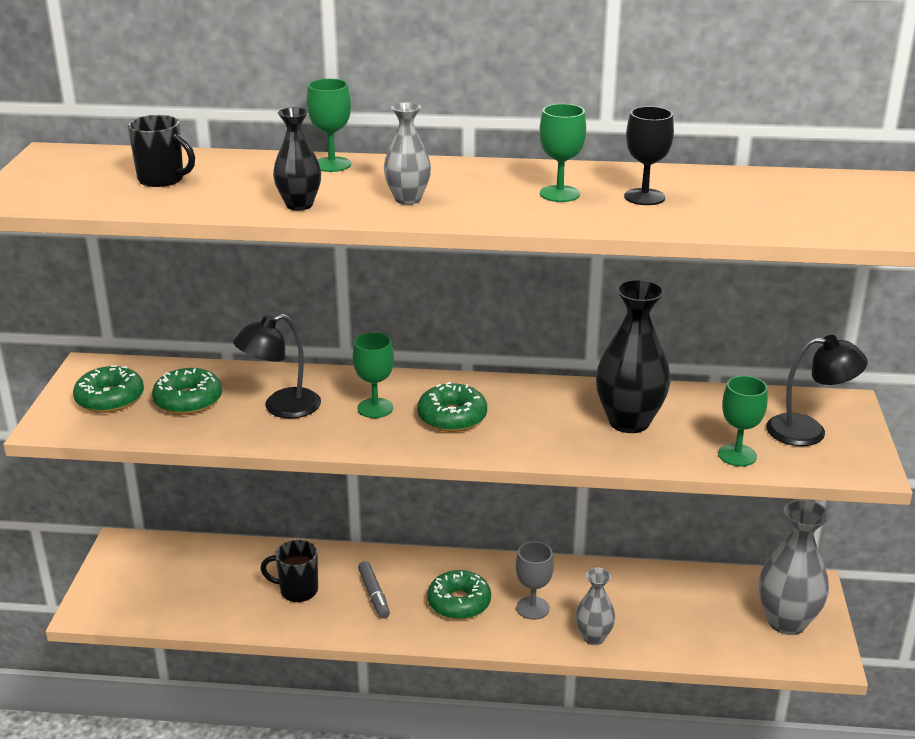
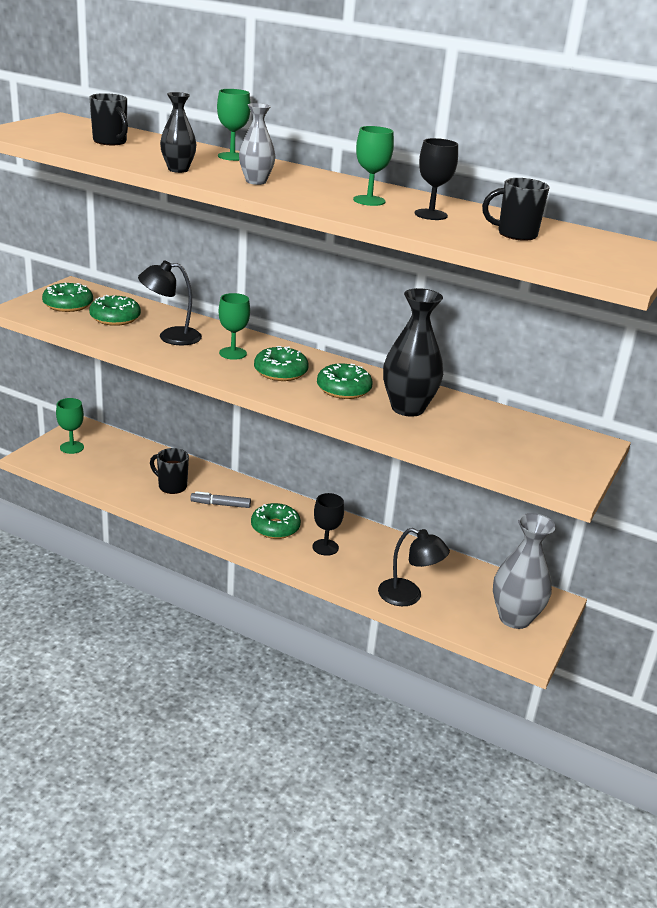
camera: 20 degrees right, 0 degrees up
(374, 595) = (220, 504): grey marker -> grey marker turned 90 degrees clockwise
(533, 608) = (325, 547): grey goblet -> black goblet
(541, 418) = (343, 389): none -> green donut
(593, 637) = (355, 579): grey vase -> none
(737, 455) = (470, 450): green goblet -> green goblet (72, 447)
(756, 202) = (515, 234): none -> black mug
(808, 431) = (545, 451): black lamp -> black lamp (408, 596)

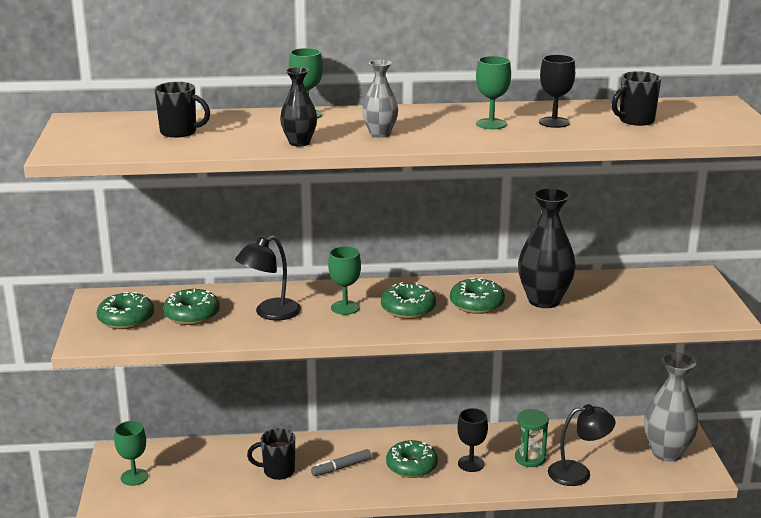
camera: 30 degrees left, 5 degrees down
(381, 566) = (530, 458): none -> green hourglass

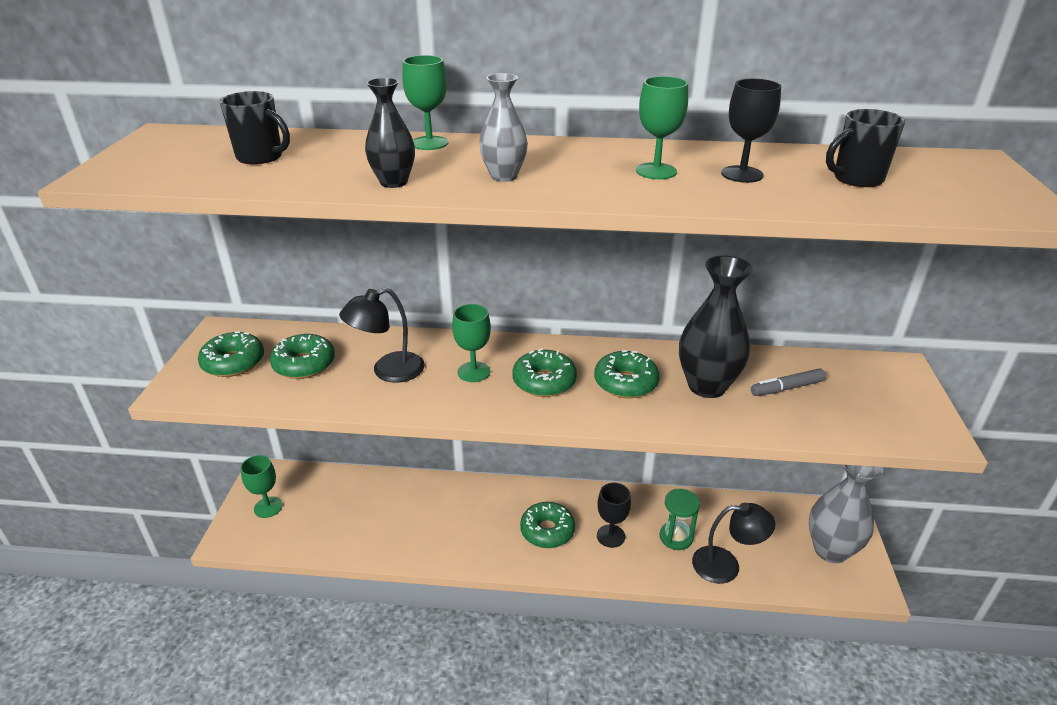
camera: 10 degrees right, 10 degrees up
(277, 471) = (409, 518): black mug -> none
(341, 467) = (474, 523): grey marker -> grey marker (787, 388)

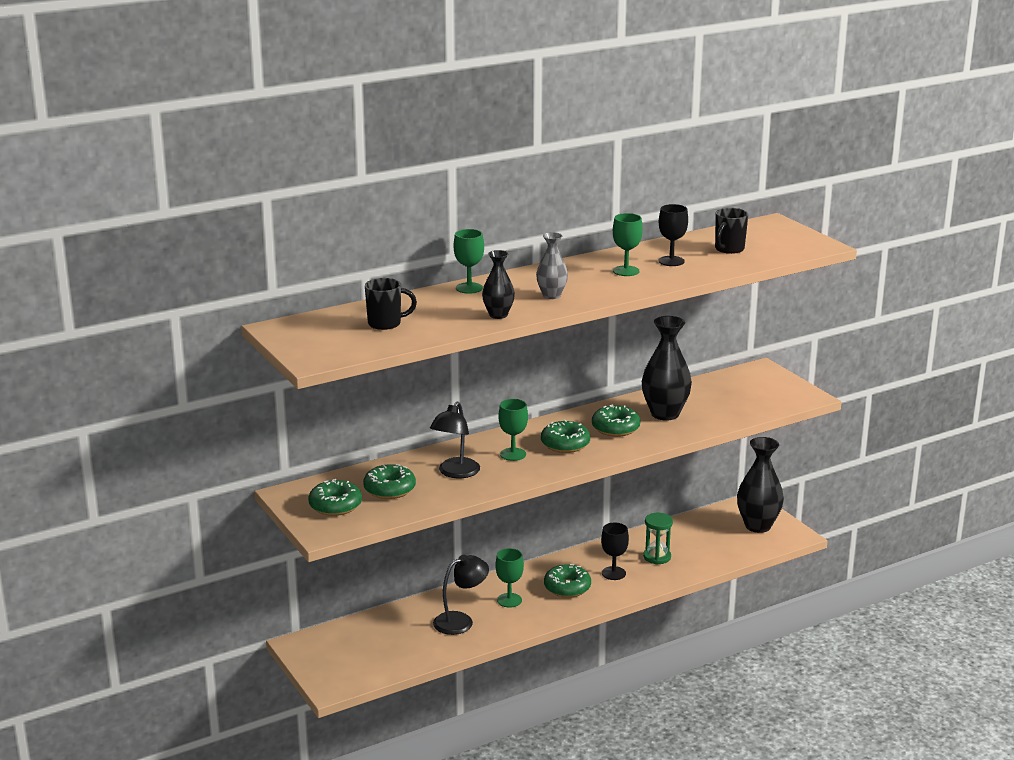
camera: 35 degrees left, 10 degrees down
(268, 507) = (334, 659): green goblet -> green goblet (509, 600)
(726, 565) = (703, 559): black lamp -> black lamp (461, 621)
(787, 388) = (710, 400): grey marker -> none
(830, 550) = (758, 526): grey vase -> black vase

